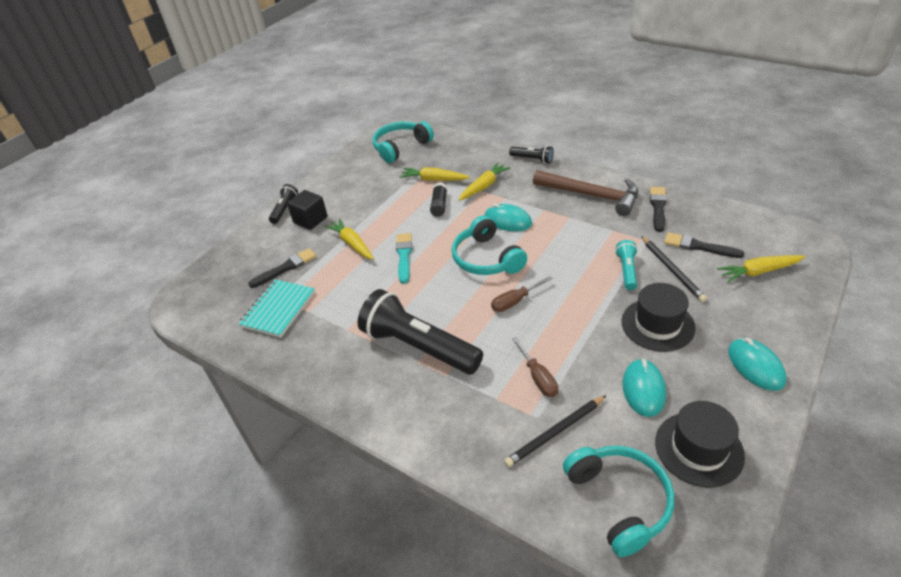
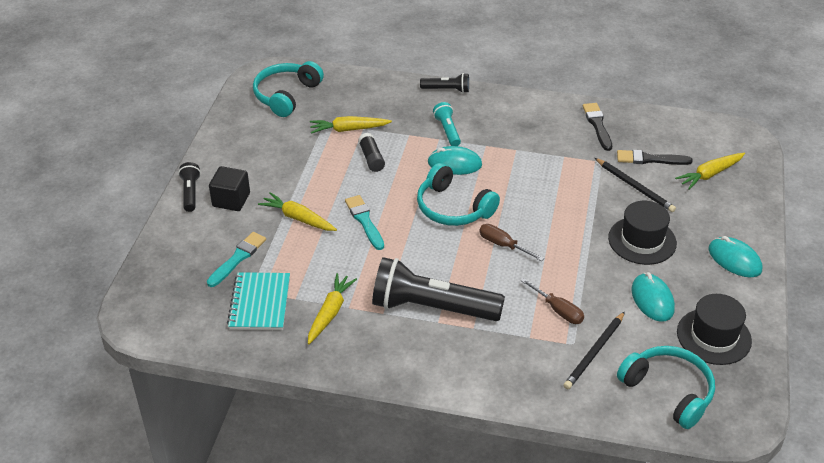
camera: 25 degrees left, 0 degrees up
(286, 268) = (238, 258): black brush -> turquoise brush
(484, 186) = (409, 129): yellow carrot -> yellow carrot (330, 312)
(515, 301) = (503, 245): brown screwdriver -> brown screwdriver turned 90 degrees clockwise
(591, 195) = (527, 122): brown hammer -> none
(627, 270) = (594, 195): turquoise flashlight -> turquoise flashlight (447, 130)

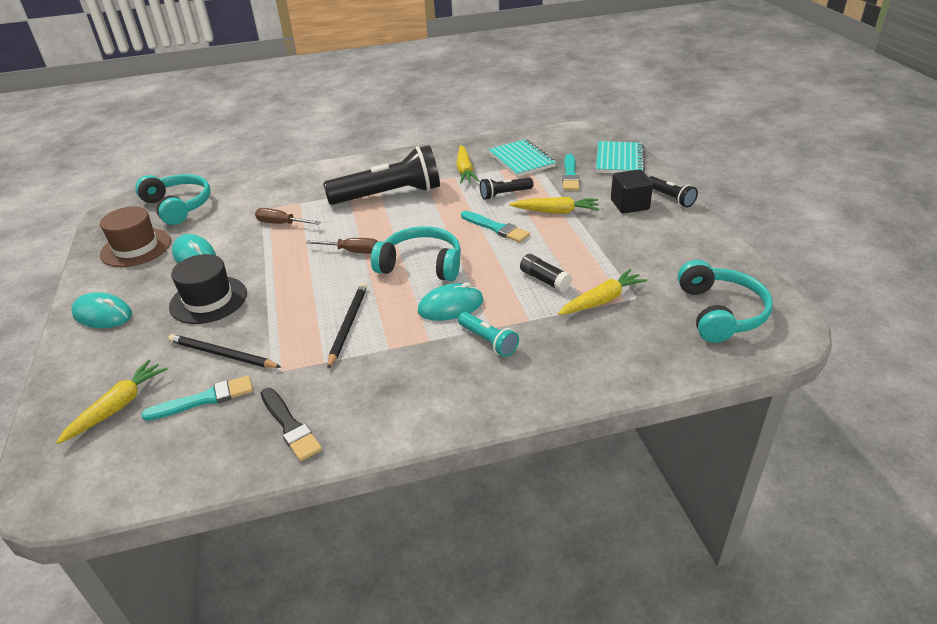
camera: 155 degrees right, 5 degrees down
(169, 259) = (619, 160): none -> turquoise notebook
(447, 90) = (536, 400): black flashlight -> black flashlight (504, 194)
(594, 352) = (243, 209): black pencil -> black pencil (348, 325)
(650, 159) = (204, 399): black brush -> turquoise brush
(668, 391) = (178, 206): turquoise headphones -> turquoise headphones turned 150 degrees counterclockwise
(713, 336) = (136, 248): black hat -> brown hat

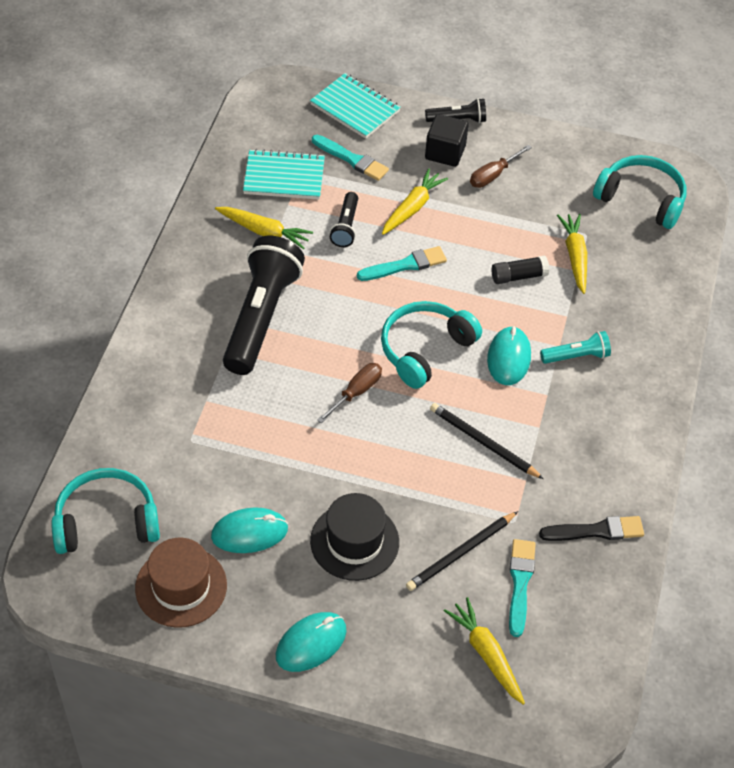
camera: 65 degrees left, 15 degrees up
(281, 224) = (243, 433): brown screwdriver -> brown screwdriver (493, 175)

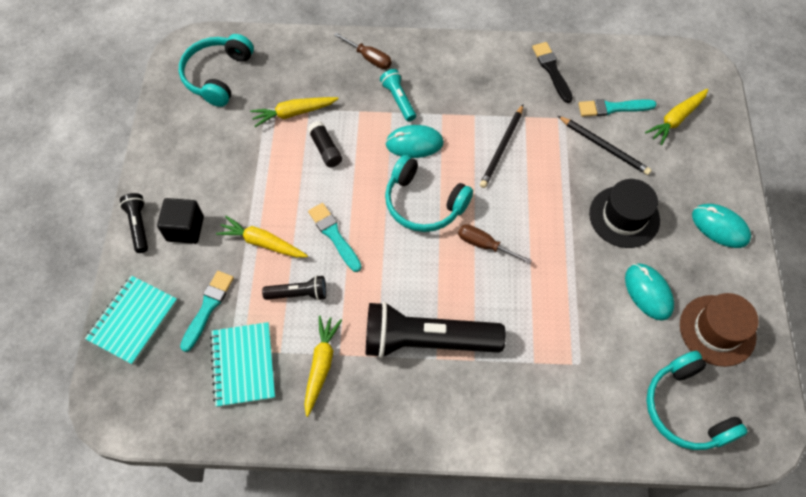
camera: 100 degrees left, 10 degrees up
(493, 175) = (208, 185): brown screwdriver -> brown screwdriver (369, 58)

